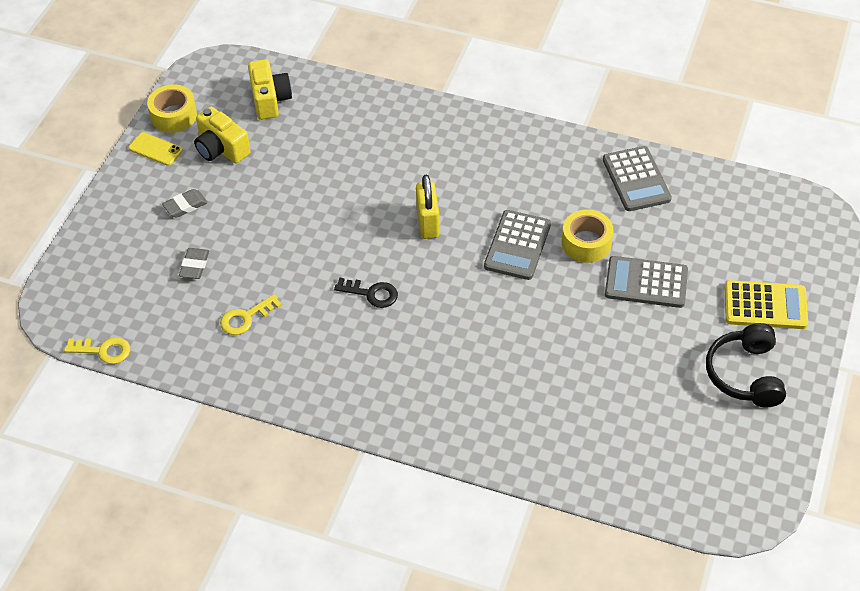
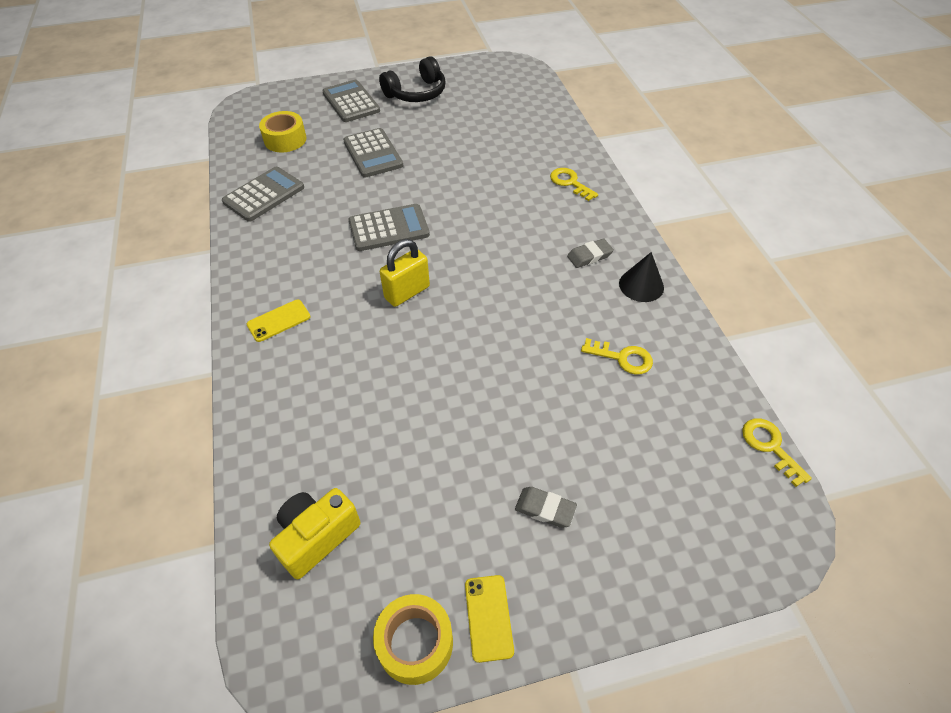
camera: 125 degrees left, 0 degrees up
(194, 266) = (609, 440): grey eraser -> grey eraser (589, 256)
(221, 149) = (434, 534): yellow camera -> none
(299, 381) = (641, 285): none -> black cone
(371, 293) = (516, 288): black key -> none
(462, 139) = (278, 320): none -> yellow phone
(472, 419) = (570, 183): none -> yellow key
(586, 243) = (356, 194): yellow tape -> yellow tape (285, 139)
(765, 305) = (351, 102): yellow calculator -> grey calculator

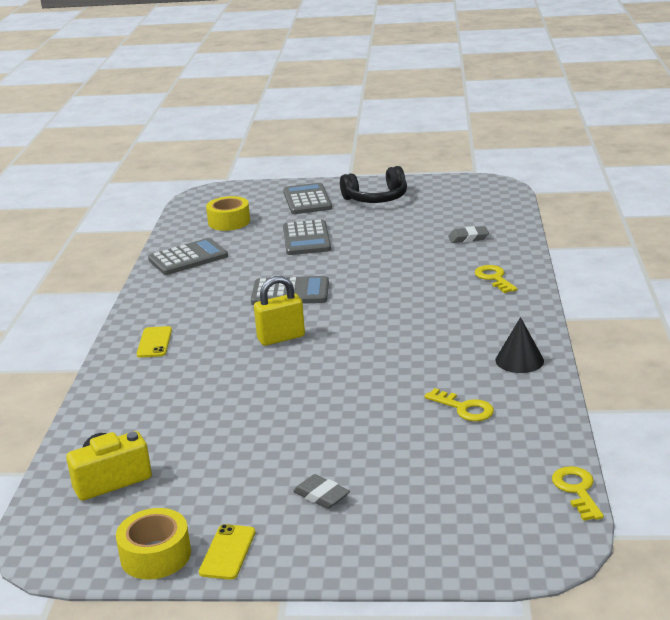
camera: 20 degrees right, 25 degrees down
(278, 320) = (154, 342): yellow phone -> yellow phone turned 75 degrees counterclockwise
(589, 256) = (479, 333): grey eraser -> grey eraser (468, 238)

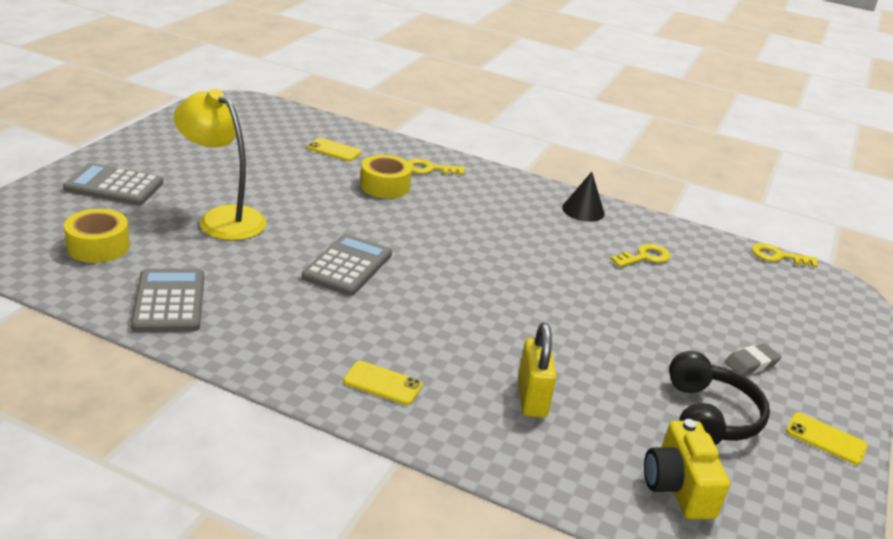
camera: 75 degrees left, 5 degrees up
(155, 555) = (823, 485): yellow tape -> yellow tape (385, 186)
(281, 338) = (447, 301): yellow padlock -> yellow padlock (531, 398)
(306, 239) = (222, 218): grey calculator -> yellow lamp
(376, 198) = (174, 154): black headphones -> black headphones (709, 416)
(468, 238) = (334, 150): grey eraser -> yellow phone

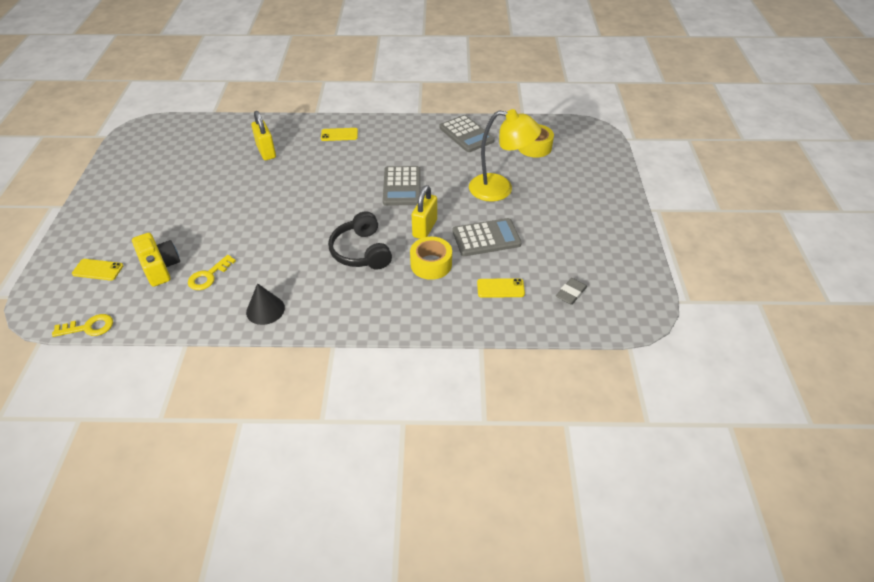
camera: 160 degrees right, 15 degrees up
(114, 186) = (584, 185): grey calculator -> grey calculator (486, 238)
(361, 215) = (425, 228): none -> yellow padlock
(429, 169) = (412, 302): yellow key -> none
(678, 487) = (191, 138): yellow camera -> yellow camera (160, 267)
(709, 416) = (172, 174): black headphones -> black headphones (361, 251)
(751, 363) = (140, 213): grey eraser -> grey eraser (571, 293)
(826, 439) = (107, 183): yellow phone -> yellow phone (98, 270)

